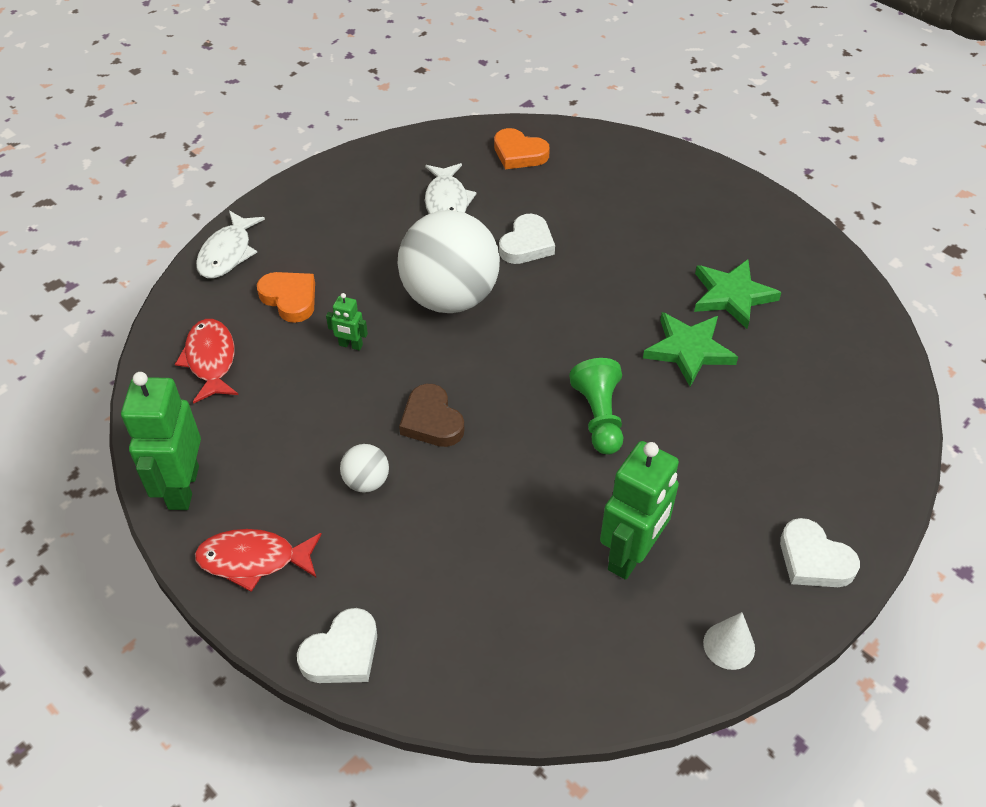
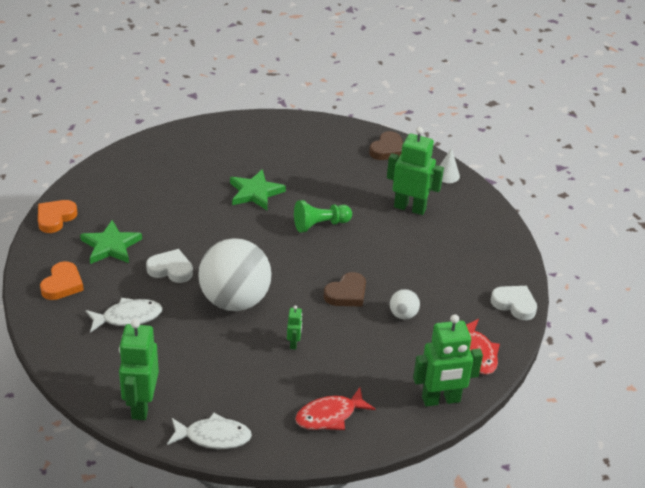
camera: 105 degrees left, 10 degrees down
(290, 299) = (256, 386): orange heart -> orange heart (55, 218)
(300, 202) = (141, 405): none -> green robot
(732, 296) = (203, 177): green star -> green star (111, 246)
(814, 559) = (387, 149): white heart -> brown heart

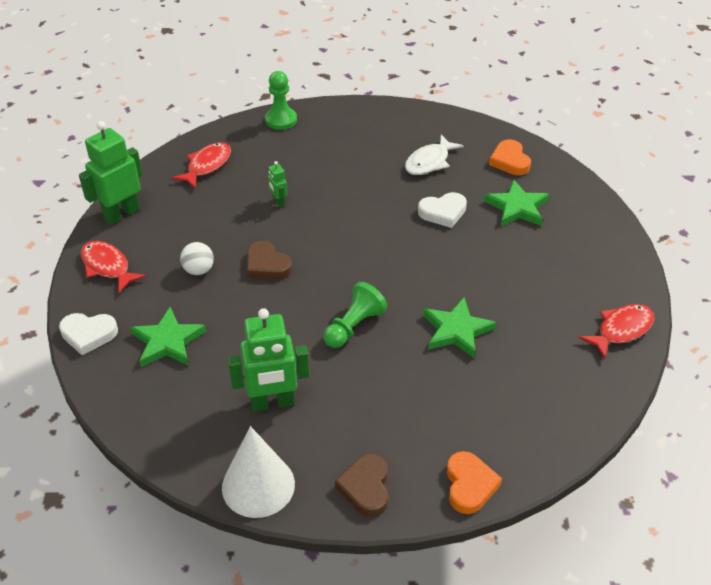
camera: 150 degrees right, 5 degrees up
(55, 218) = (595, 208): orange heart -> orange heart (469, 485)
(141, 405) = (350, 115): green robot -> none
(154, 148) = (621, 330): none -> red fish
(213, 437) = (281, 120): white fish -> green pawn
(235, 301) = (360, 212): white ball -> none
(346, 294) = (267, 265): brown heart -> brown heart turned 60 degrees counterclockwise
(447, 175) = (258, 485): white cone -> white cone, size x1.89
(457, 273) = (168, 341): none -> green star

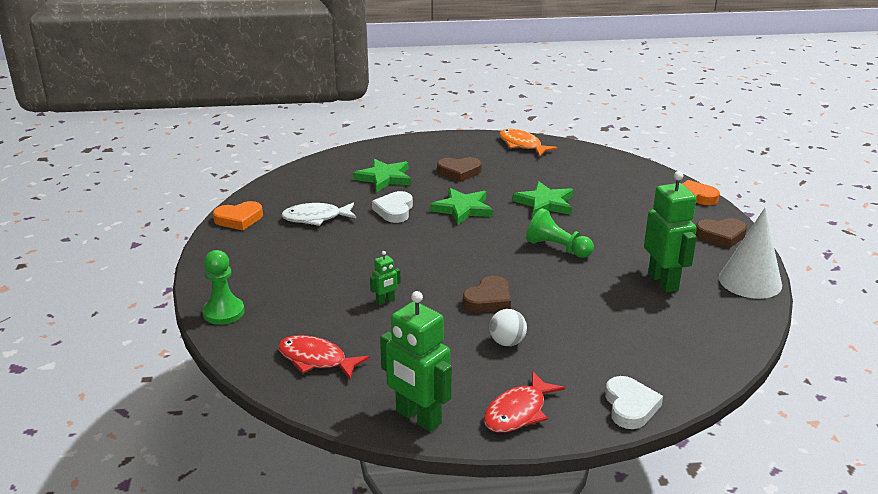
camera: 95 degrees left, 15 degrees down
(168, 341) = (617, 349): green star -> green star (463, 209)
(429, 162) = (316, 218): white fish -> white fish turned 135 degrees clockwise
(443, 212) = (394, 210): white heart -> white heart turned 150 degrees counterclockwise
(510, 161) = (316, 180): orange heart -> orange heart (239, 219)
(536, 265) = (459, 172): none -> brown heart
(621, 330) = (522, 145): red fish -> orange fish

